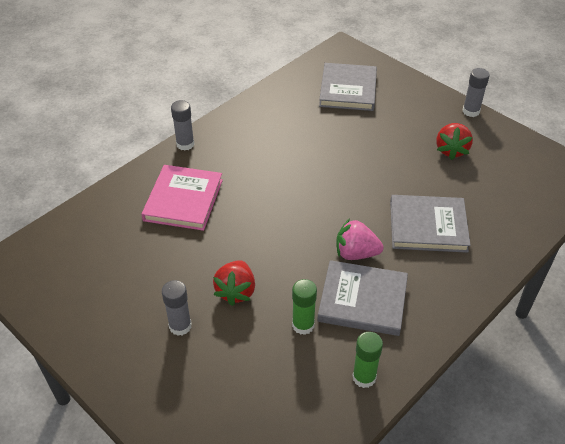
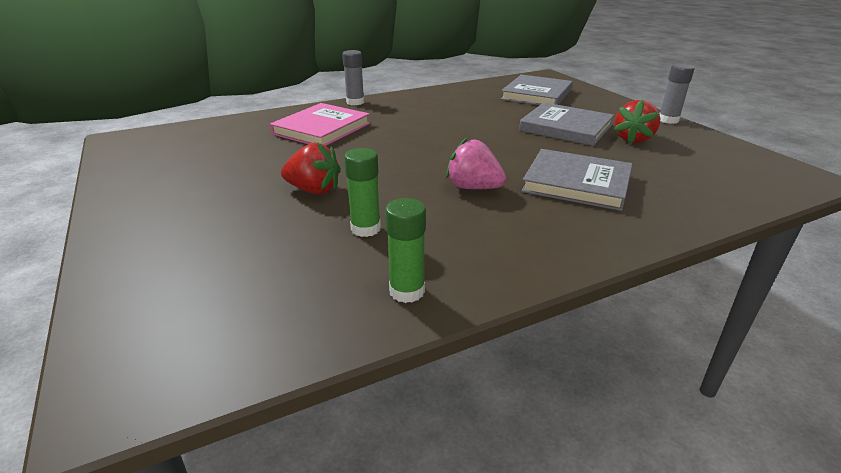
camera: 20 degrees right, 15 degrees down
(180, 326) = (230, 202): grey glue stick -> none
(236, 291) = (314, 190): red strawberry -> red strawberry turned 105 degrees counterclockwise
(362, 300) = (455, 224): grey book -> grey book (565, 128)

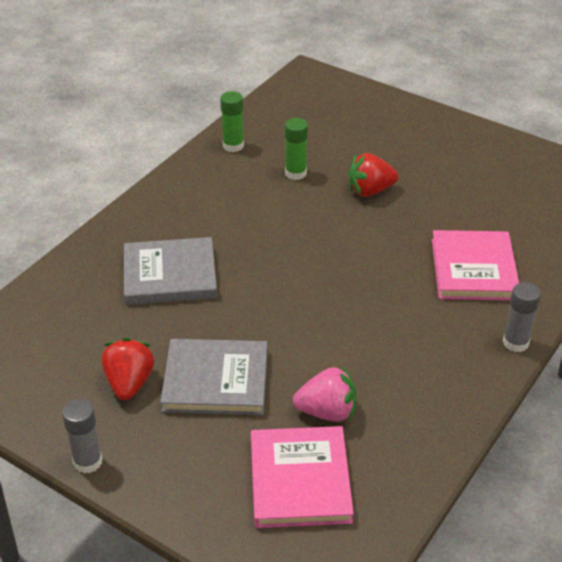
camera: 150 degrees right, 10 degrees up
(473, 188) = (253, 237): pink strawberry -> pink strawberry (327, 411)
(536, 94) = (300, 480): grey book -> pink book

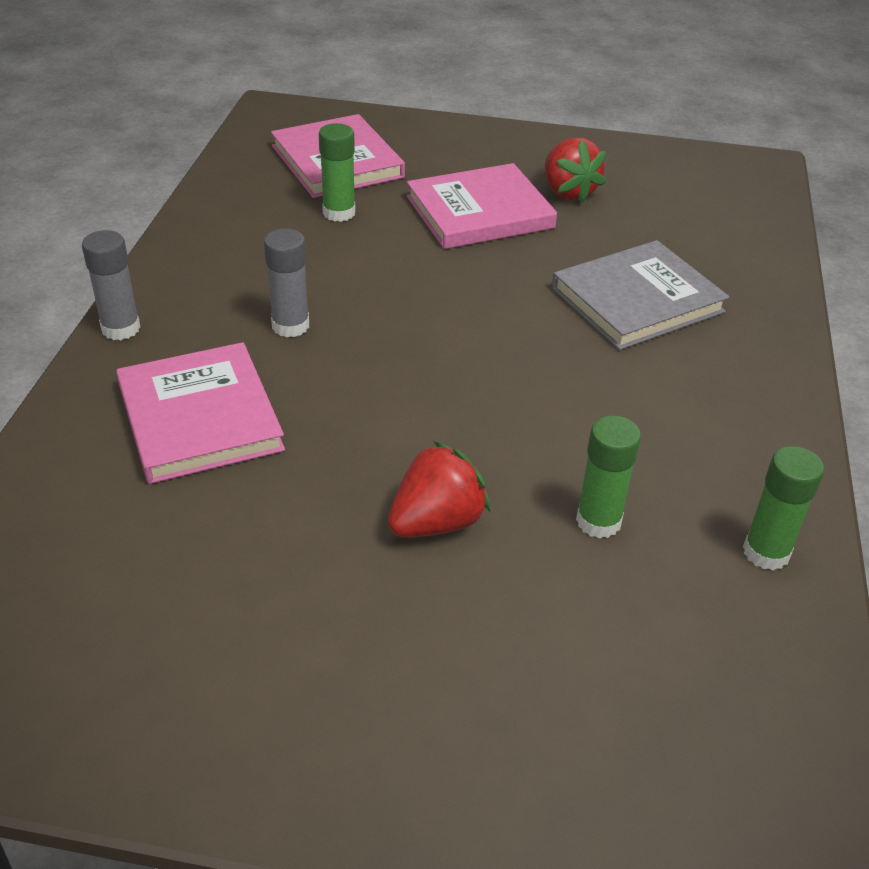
camera: 155 degrees right, 0 degrees up
(88, 461) = (544, 136): grey glue stick -> grey glue stick (290, 326)
(216, 380) = (479, 212): grey book -> pink book
(327, 411) = (339, 213): pink strawberry -> green glue stick

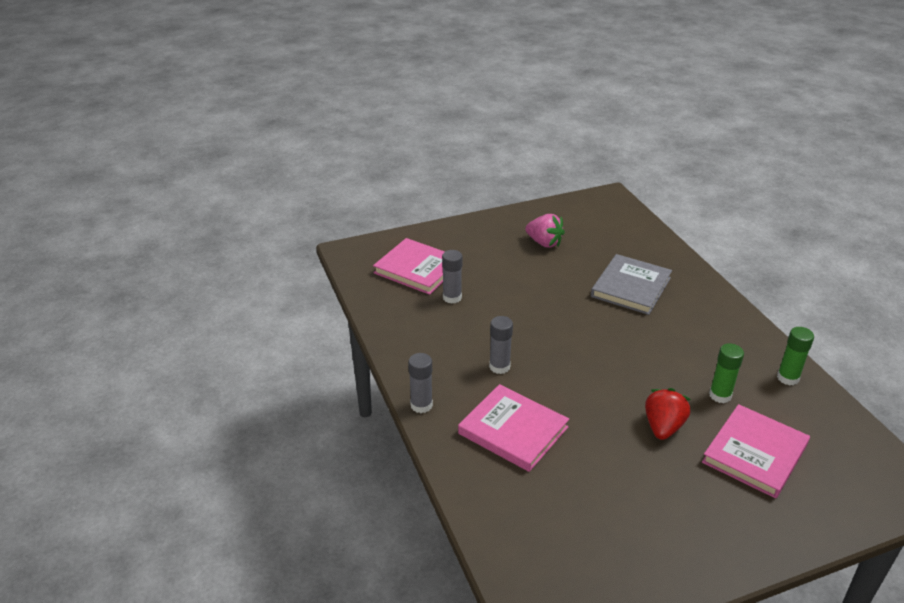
camera: 30 degrees left, 5 degrees down
(339, 213) = (452, 297): green glue stick -> grey glue stick
(479, 212) = (517, 270): pink book -> pink book (755, 453)
(568, 192) = (544, 243): red strawberry -> pink strawberry

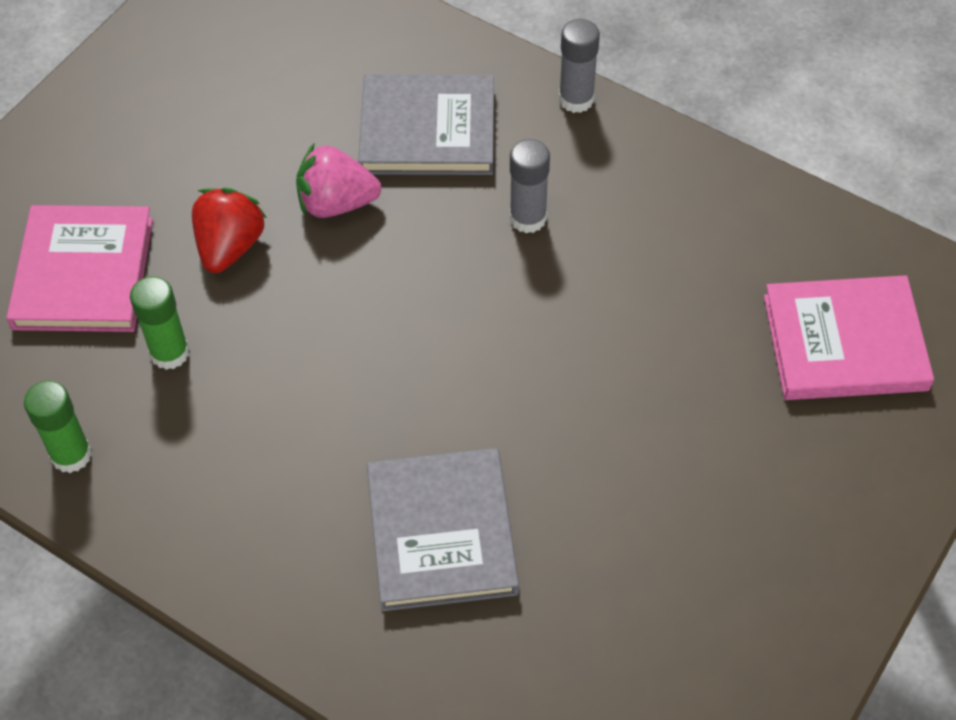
camera: 145 degrees right, 20 degrees up
(452, 297) = (722, 312): grey glue stick -> none
(513, 430) = (428, 130): pink book -> grey book
(544, 243) = (694, 568): pink strawberry -> pink strawberry (336, 203)
(663, 427) = (230, 247): red strawberry -> red strawberry turned 150 degrees counterclockwise

